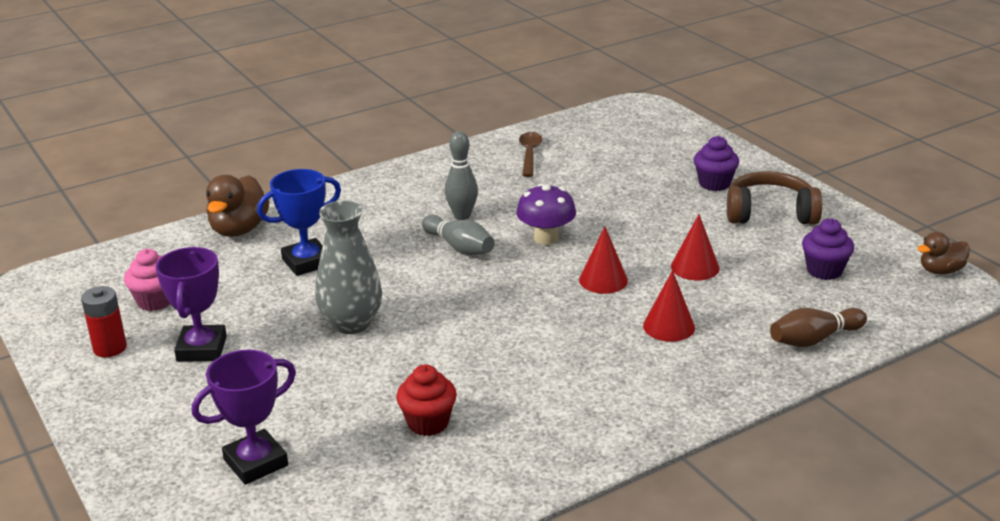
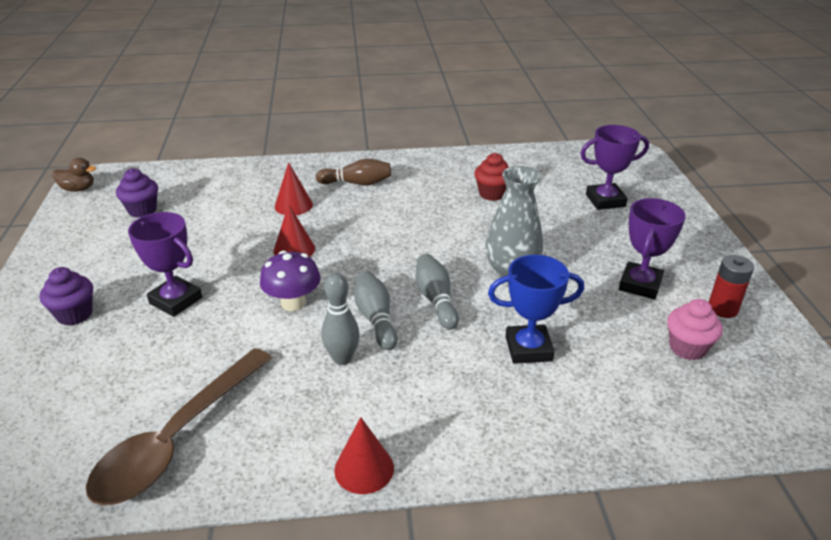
camera: 155 degrees left, 5 degrees up
(239, 229) = (593, 426): brown duck -> none
(415, 276) = (436, 300): none -> grey bowling pin
(529, 154) = (177, 439): brown spoon -> brown spoon, size x1.93
(650, 212) = (176, 300): none -> purple trophy
(695, 267) = (218, 239): red cone -> red cone (364, 468)
(770, 213) = (90, 266): brown headphones -> none
(814, 339) = (223, 175): brown bowling pin -> brown bowling pin (357, 183)

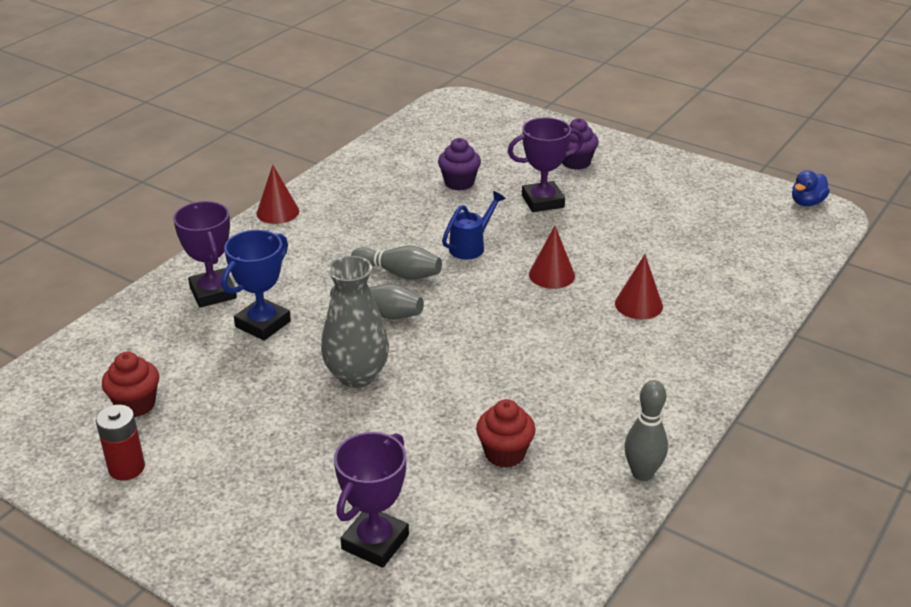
camera: 130 degrees right, 0 degrees up
(78, 189) = (807, 202): brown duck -> blue duck
(142, 210) = (722, 223): purple cupcake -> purple cupcake (459, 183)
(177, 439) = (393, 167): brown spoon -> none
(293, 303) = (471, 246): purple mushroom -> blue watering can
(342, 358) = (377, 242): grey bowling pin -> grey bowling pin (642, 473)
(357, 183) = (644, 365): brown bowling pin -> none
(640, 285) = (227, 442): purple trophy -> purple trophy (213, 293)
(687, 348) = (136, 404): pink cupcake -> red cupcake

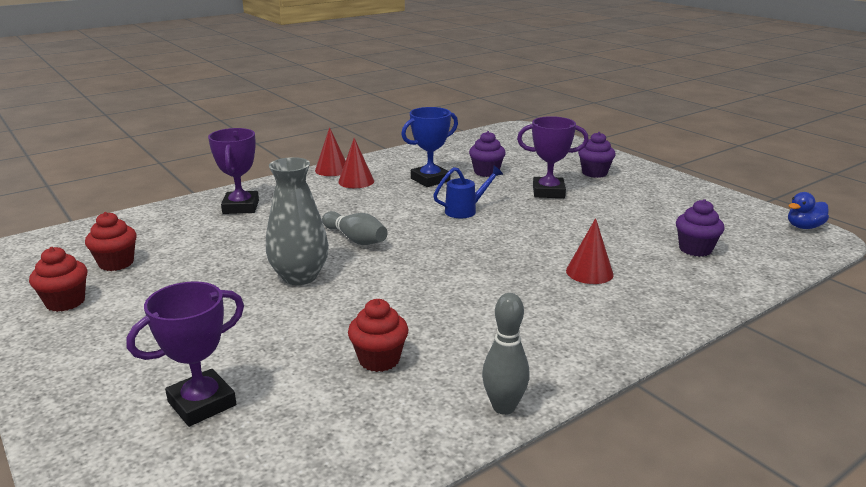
camera: 20 degrees right, 10 degrees down
(126, 468) = (65, 302): red battery -> red cupcake
(263, 324) = (258, 231): blue trophy -> blue trophy (430, 180)
(399, 273) = (392, 218): grey bowling pin -> none
(551, 275) = (522, 239): red cone -> red cone (356, 181)
(721, 253) = (695, 249): none -> purple cupcake

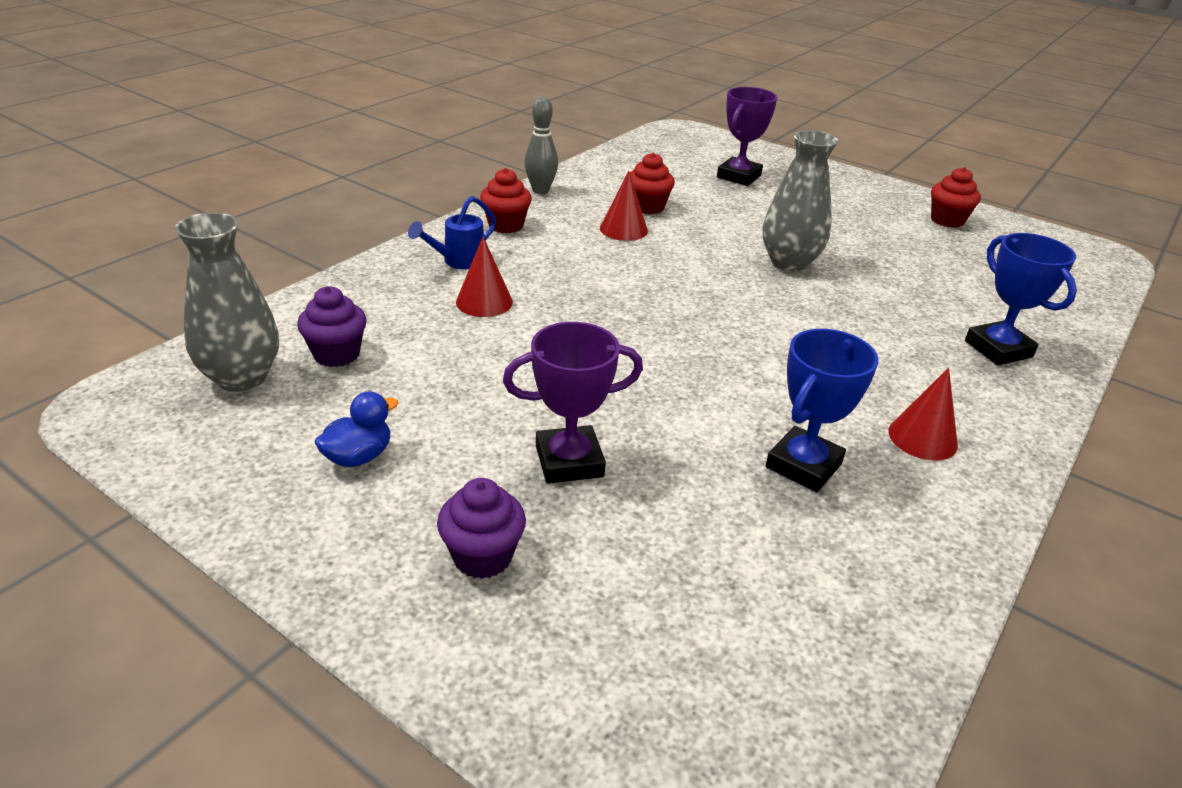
camera: 160 degrees right, 10 degrees up
(116, 263) = (981, 256): red cupcake -> red cupcake (506, 225)
(241, 207) = (998, 349): purple trophy -> blue trophy
(332, 170) = (1006, 469): red cone -> red cone (623, 229)
(355, 239) = (786, 315): grey bowling pin -> none
(466, 210) = (686, 388): blue watering can -> blue watering can (458, 262)
(486, 172) = (716, 515): purple cupcake -> none
(752, 243) = (241, 377): none -> grey vase
(804, 227) = (120, 428): blue duck -> blue duck (358, 457)

